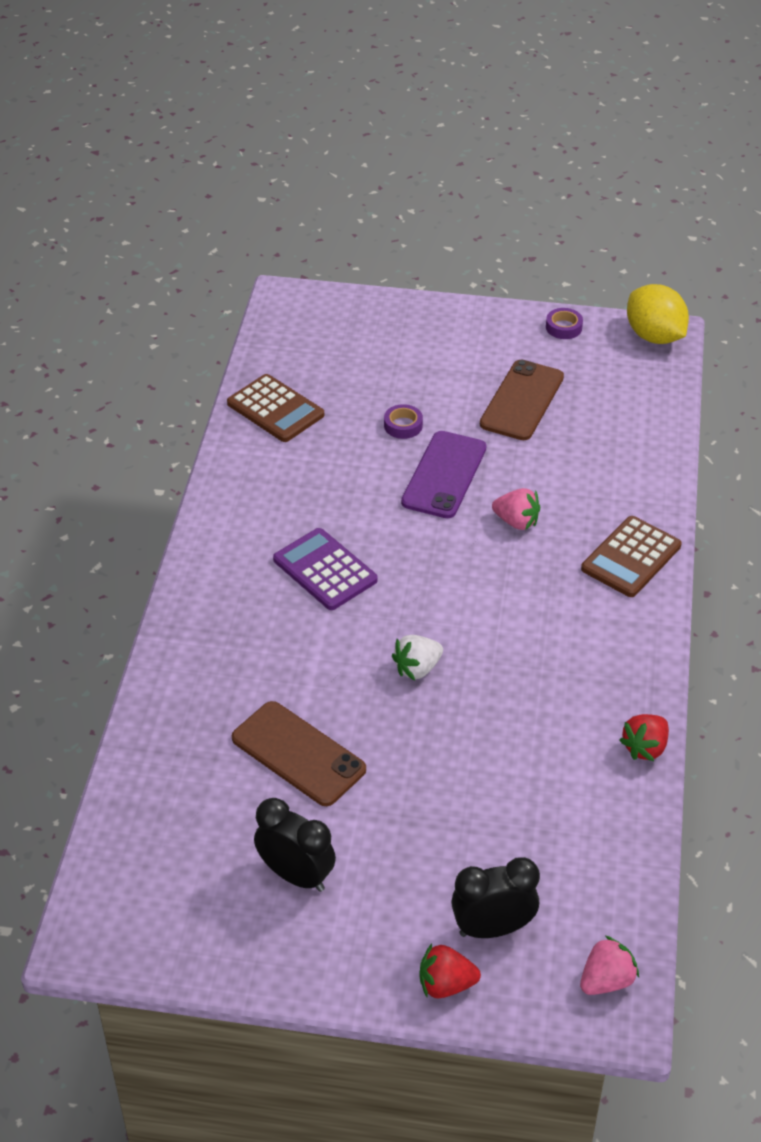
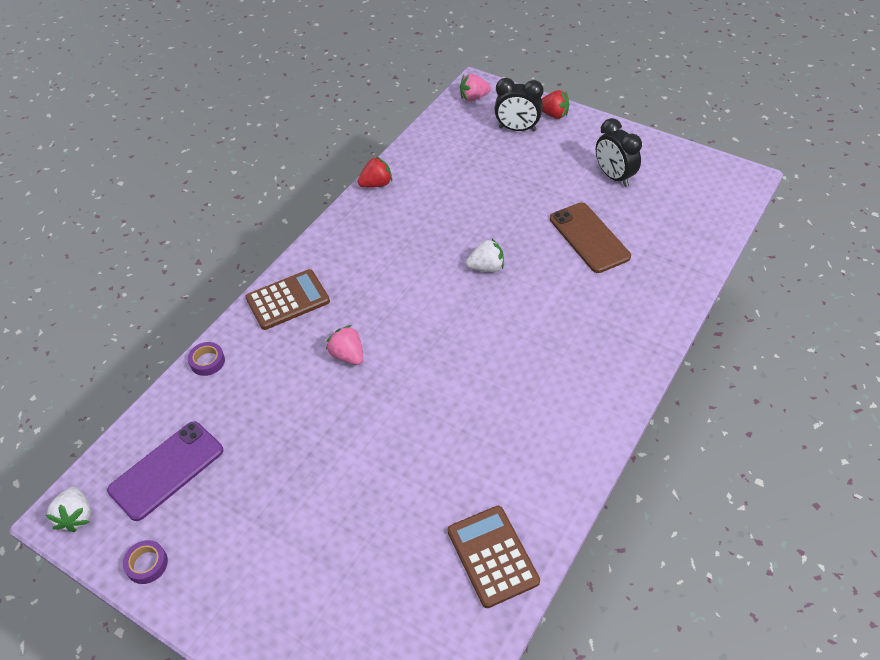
camera: 155 degrees left, 5 degrees up
(325, 570) = (518, 361): purple calculator -> none
(403, 425) = (381, 488): purple tape -> purple tape (207, 361)
(444, 475) = (376, 419): purple phone -> purple phone (166, 470)
(522, 400) = (257, 479): brown phone -> none
(654, 336) = (76, 516): yellow lemon -> white strawberry

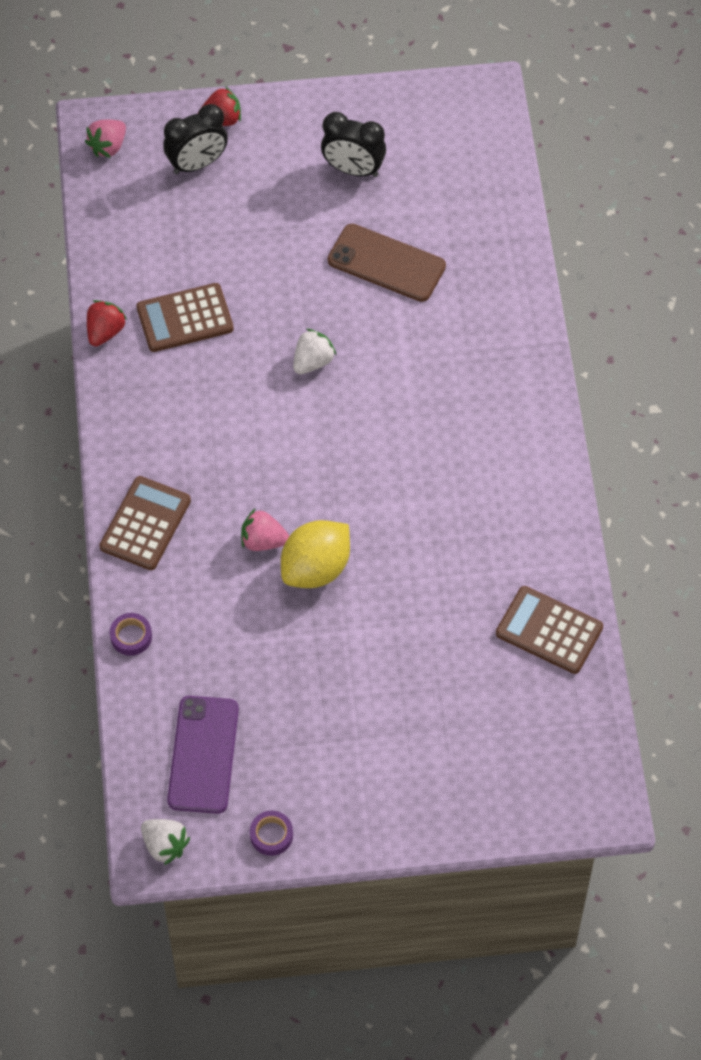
camera: 40 degrees left, 10 degrees up
(364, 395) = (316, 568): none -> yellow lemon
(430, 201) = (185, 318): none -> brown calculator

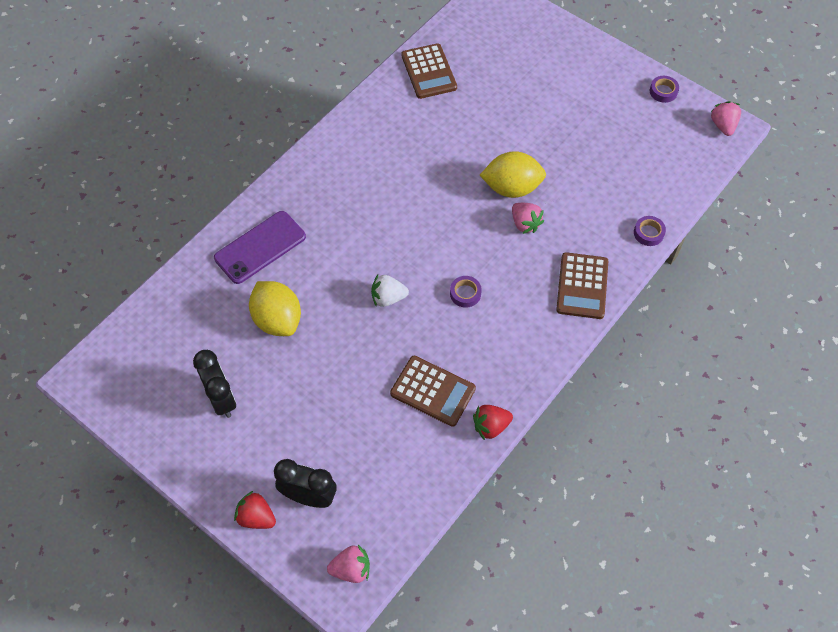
camera: 135 degrees left, 0 degrees up
(145, 524) = (582, 286): brown calculator -> brown calculator turned 60 degrees counterclockwise
(165, 846) = (723, 126): white strawberry -> pink strawberry
(203, 755) = (664, 149): purple phone -> purple phone (260, 247)
(247, 424) = (465, 293): none -> purple tape
(386, 263) = (277, 320): brown phone -> yellow lemon

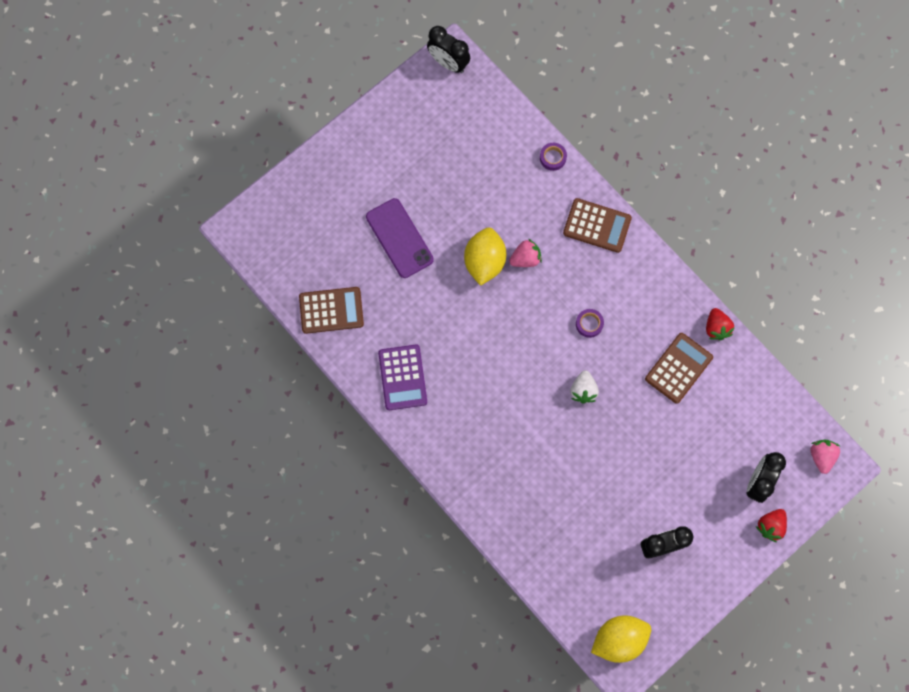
camera: 80 degrees left, 15 degrees up
(260, 247) = (511, 497): purple phone -> purple phone (399, 238)
(277, 320) = (590, 489): yellow lemon -> yellow lemon (619, 639)
(372, 137) = (402, 377): none -> purple calculator
(663, 91) = (399, 102): purple tape -> none
(723, 126) = (448, 63): pink strawberry -> black clock

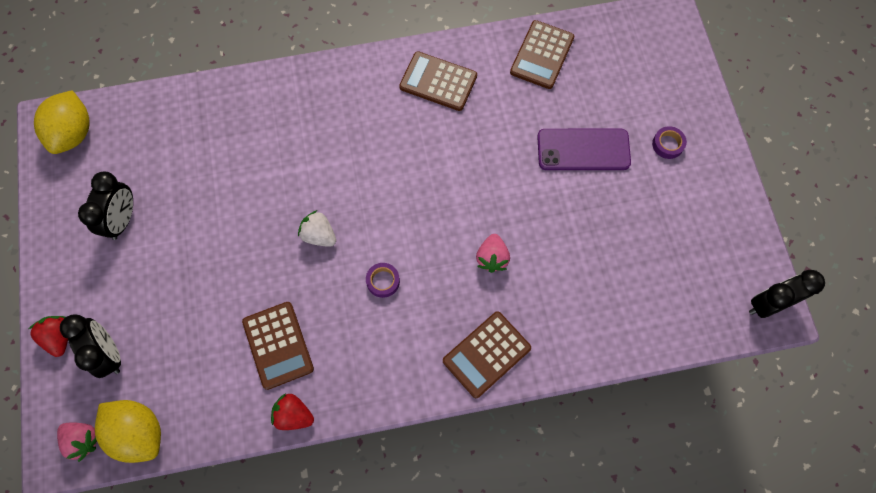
camera: 120 degrees right, 5 degrees down
(402, 377) = (438, 82): purple calculator -> brown calculator
(484, 262) = (512, 216): yellow lemon -> yellow lemon (139, 432)
(552, 158) = (593, 353): purple tape -> purple tape (667, 144)

